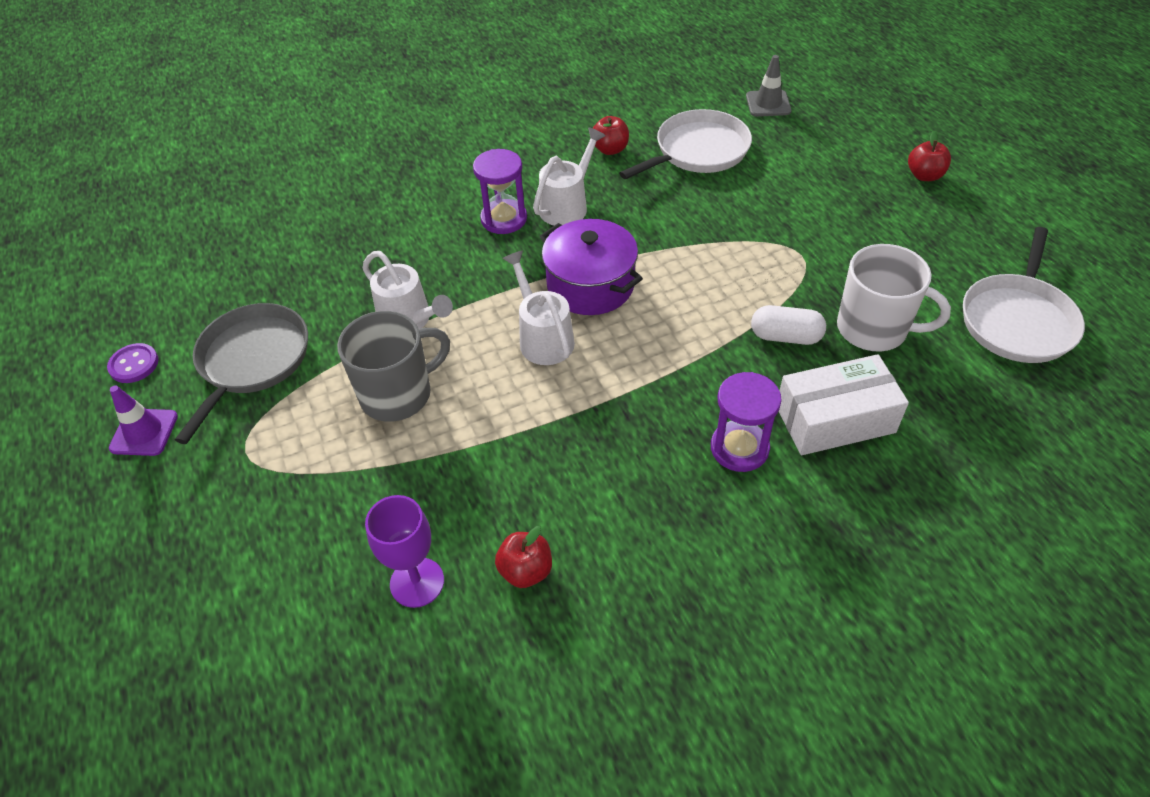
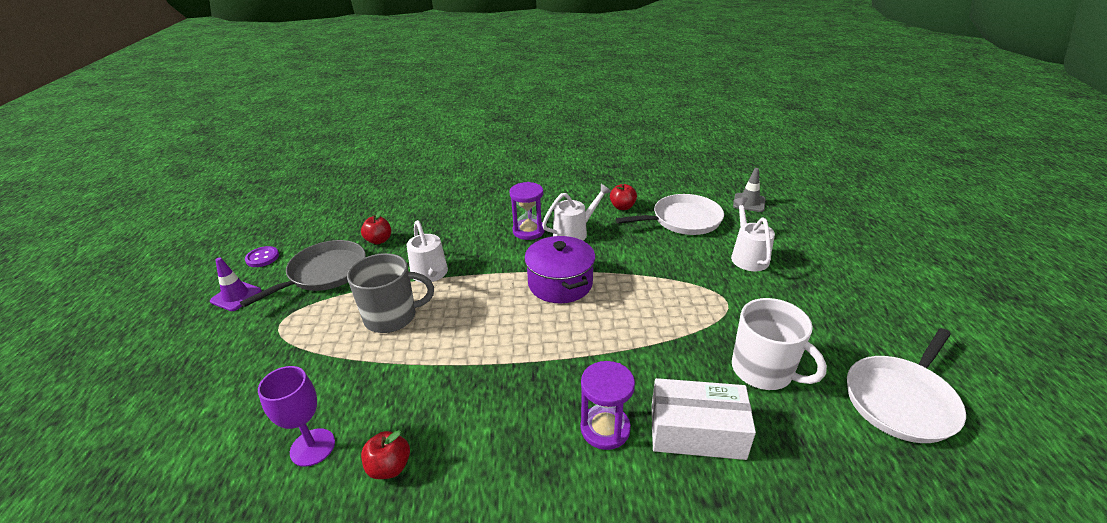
camera: 20 degrees right, 15 degrees down
(542, 337) = (507, 307): white watering can -> white watering can (747, 256)
(785, 336) = (686, 356): white capsule -> none
(924, 175) = (854, 272): red apple -> red apple (379, 240)

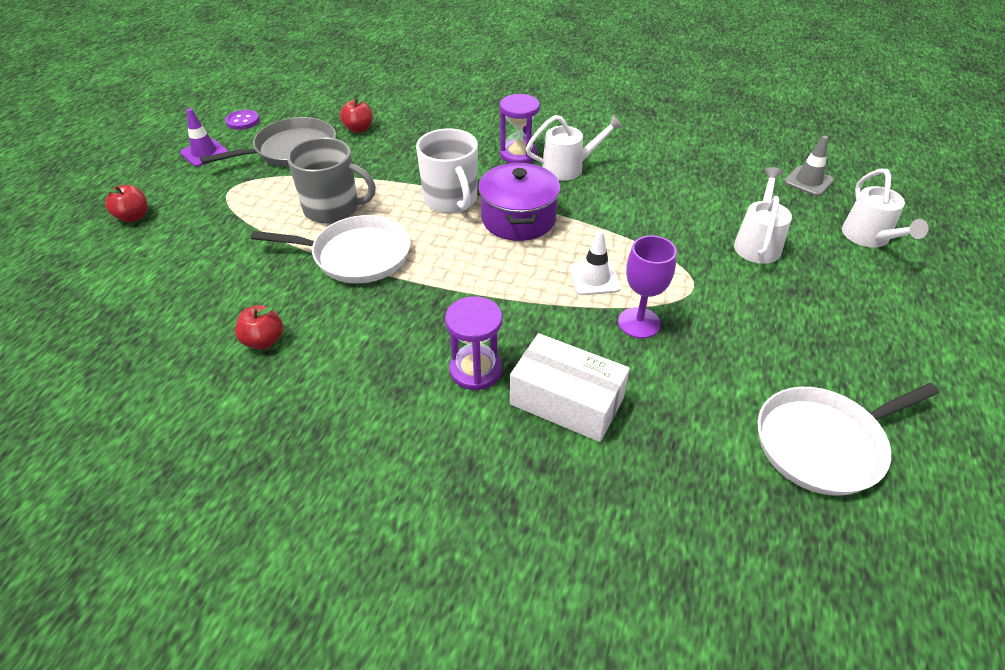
camera: 20 degrees right, 10 degrees up
(312, 447) = (209, 305): purple goblet -> purple goblet (639, 323)
(431, 275) = (391, 177): white watering can -> white watering can (869, 238)
(622, 207) = (643, 151): red apple -> red apple (133, 217)
(650, 316) = (594, 278): none -> white traffic cone
(683, 220) = (707, 183): white pan -> white pan (356, 255)
(763, 370) = (682, 367): white mug -> white mug (451, 200)

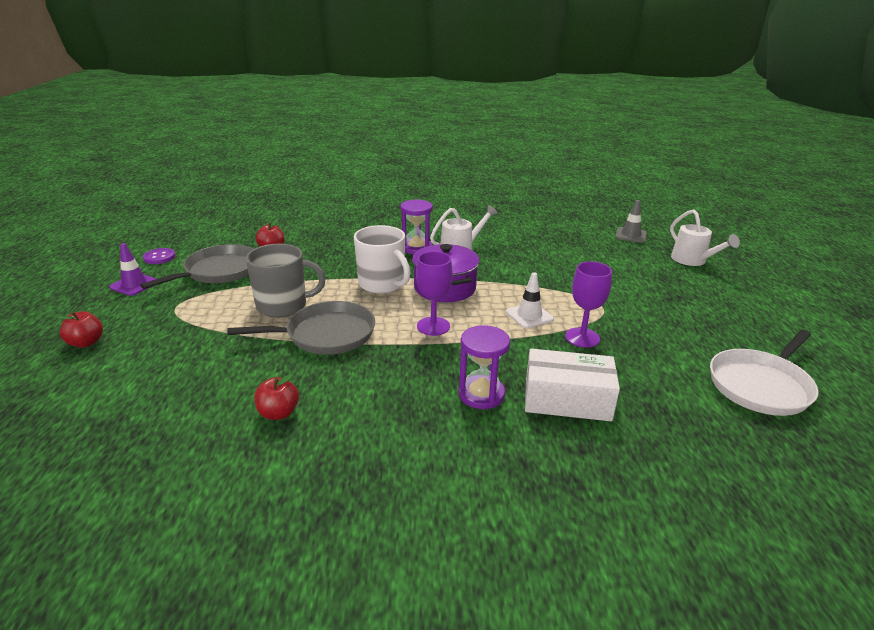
camera: 20 degrees left, 15 degrees down
(356, 255) = (326, 334): white pan -> grey pan
(475, 269) = (433, 326): none -> purple goblet
(758, 243) = (626, 275): white watering can -> none

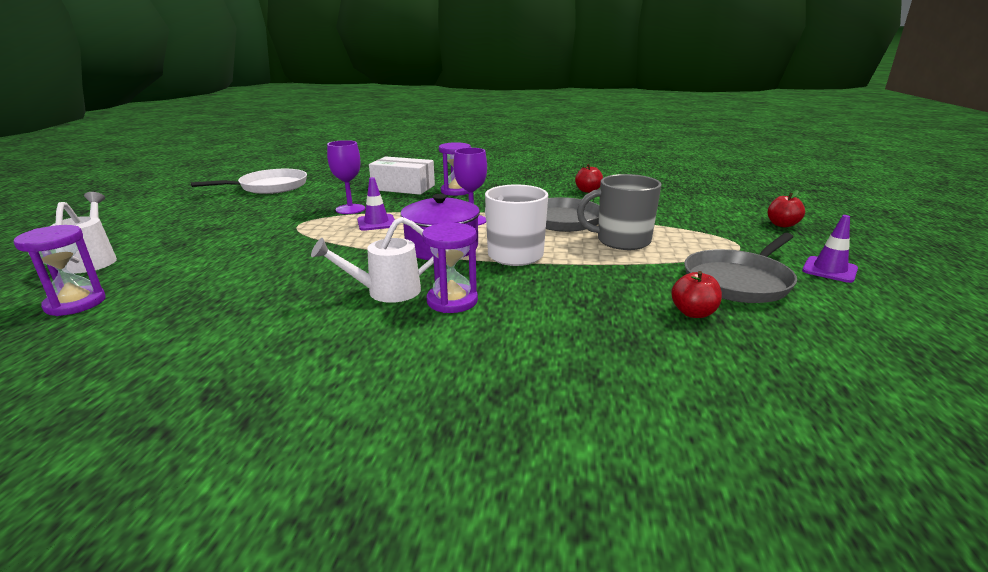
camera: 170 degrees left, 5 degrees down
(159, 257) = (866, 308): purple button -> none
(529, 315) = (376, 223): white traffic cone -> purple traffic cone
(630, 235) = (75, 303): grey traffic cone -> purple hourglass

